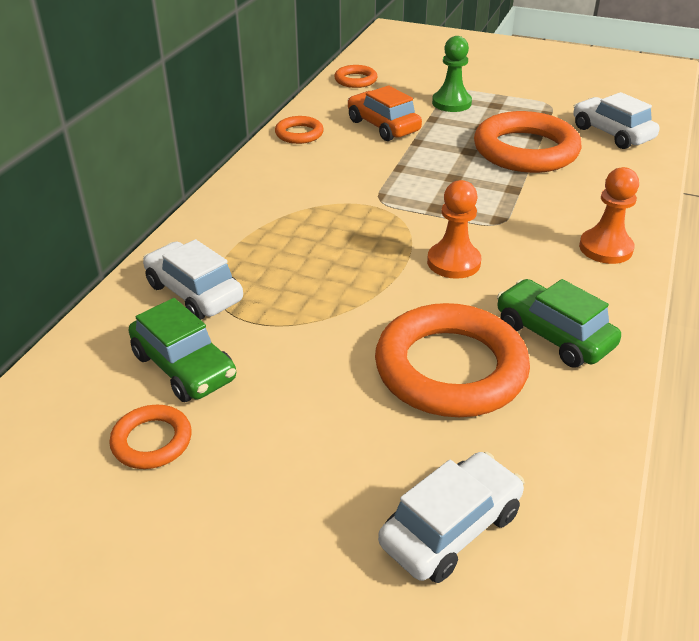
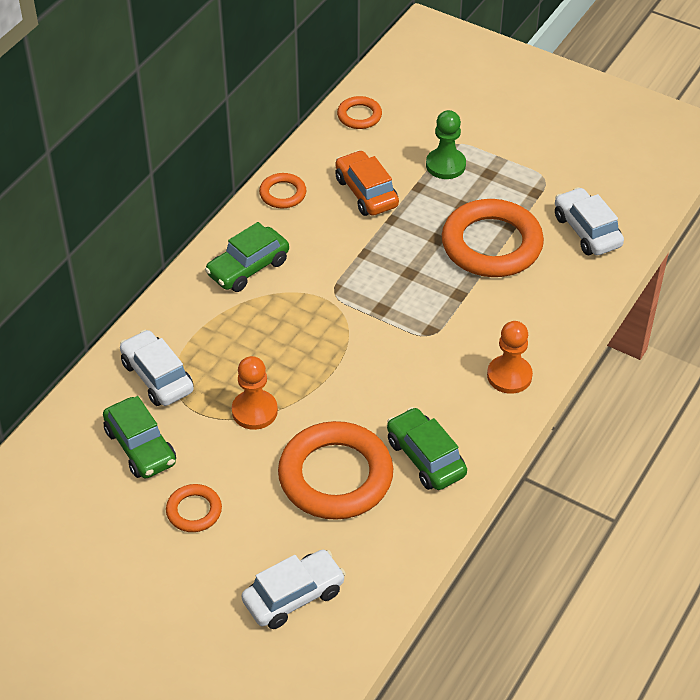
camera: 10 degrees right, 10 degrees up
(152, 441) = (111, 505): orange ring -> orange ring (194, 511)
(279, 189) = (248, 268): none -> green car
(453, 262) = (374, 374): orange pawn -> orange pawn (254, 411)

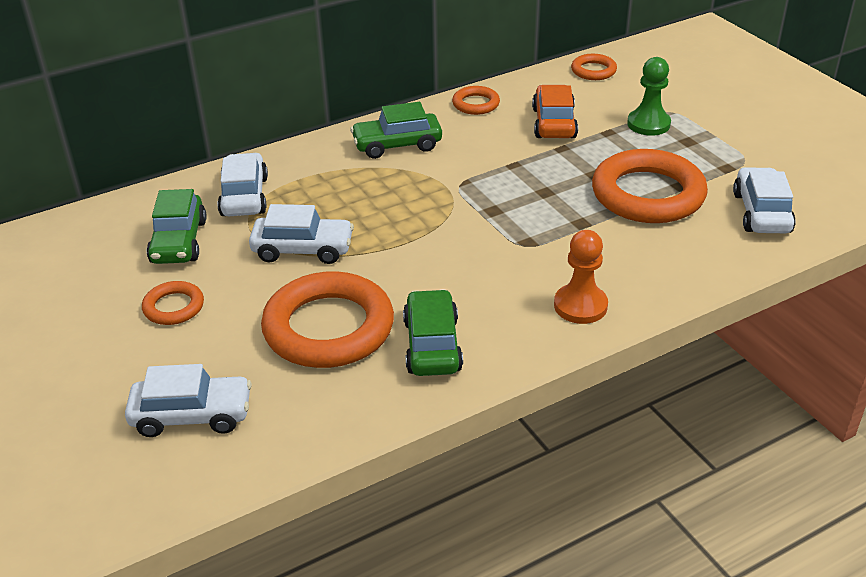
camera: 30 degrees right, 10 degrees down
(254, 411) = (303, 249): orange pawn -> white car

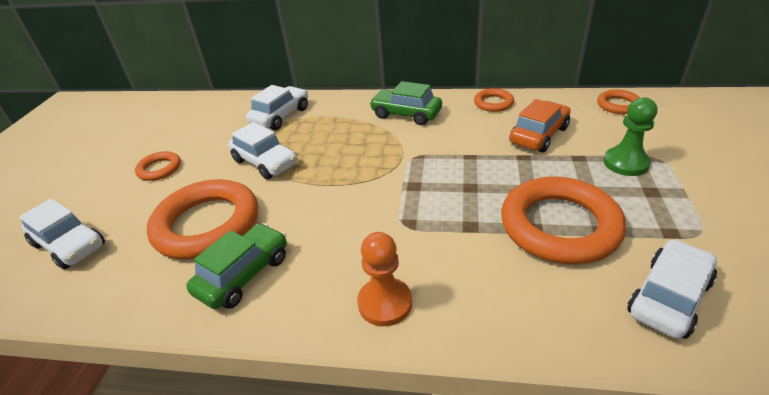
camera: 40 degrees right, 0 degrees up
(179, 242) = (215, 130): green car -> none

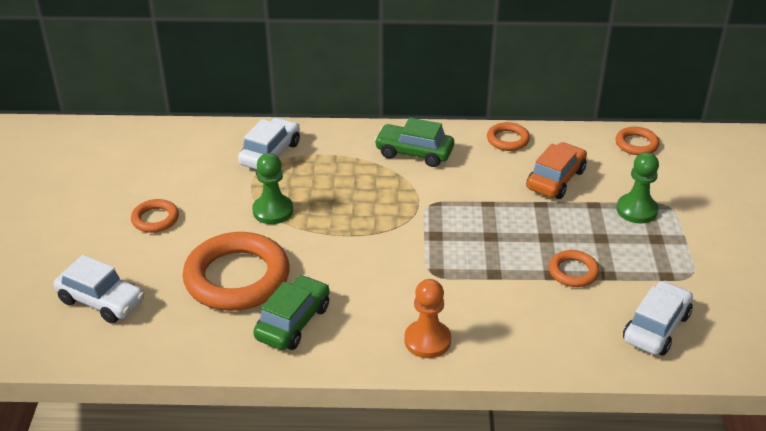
camera: 10 degrees left, 0 degrees up
(265, 162) = (273, 211): white car -> green pawn
(559, 226) = (573, 272): orange ring -> orange ring, size x0.48

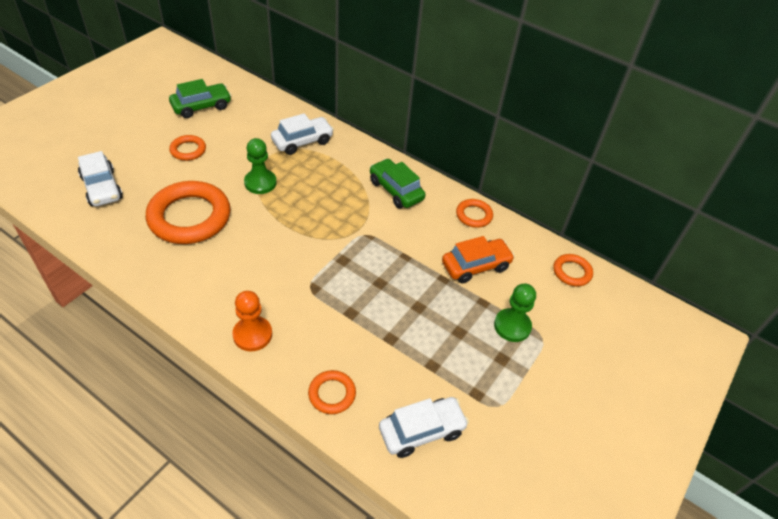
camera: 30 degrees right, 10 degrees up
(293, 322) = (187, 268): green car -> green car (201, 106)
(573, 272) = (408, 346): orange ring -> orange ring (332, 394)

